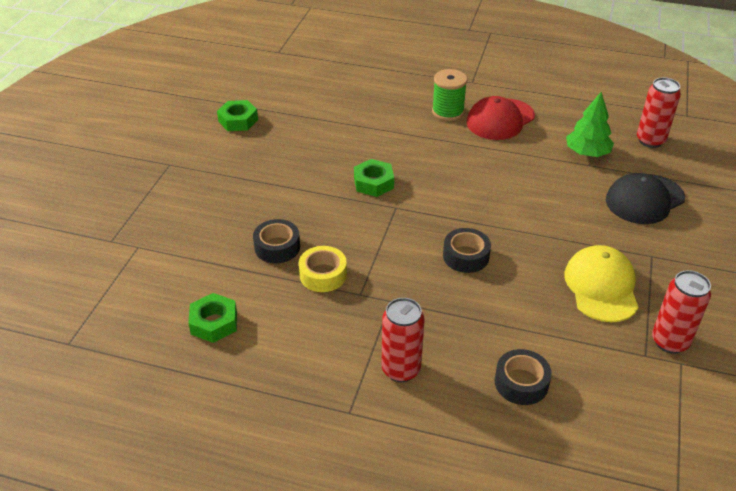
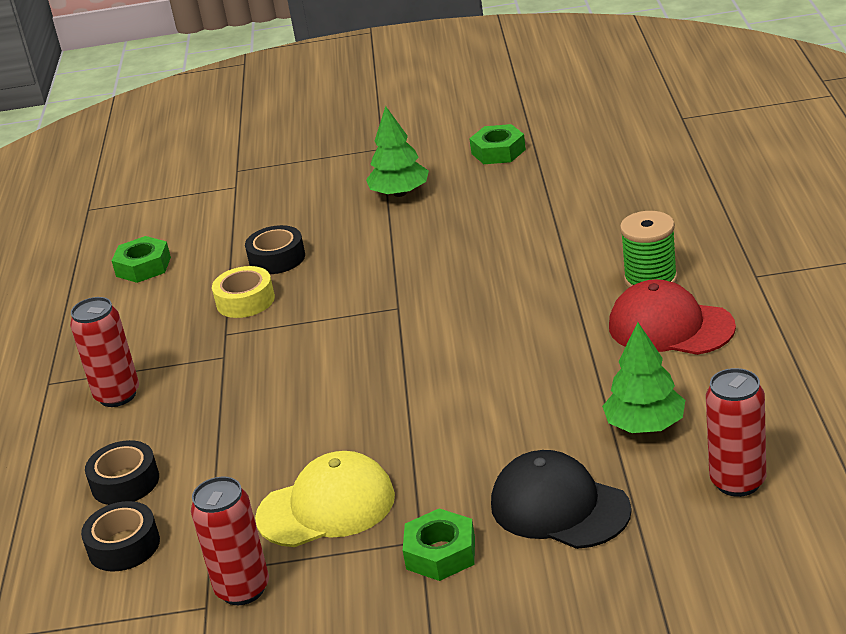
camera: 75 degrees right, 10 degrees down
(246, 172) = (400, 193): none -> green tree
(373, 183) = (437, 277): green nut -> green nut (441, 553)
(466, 256) = (330, 384): black tape -> black tape (124, 546)

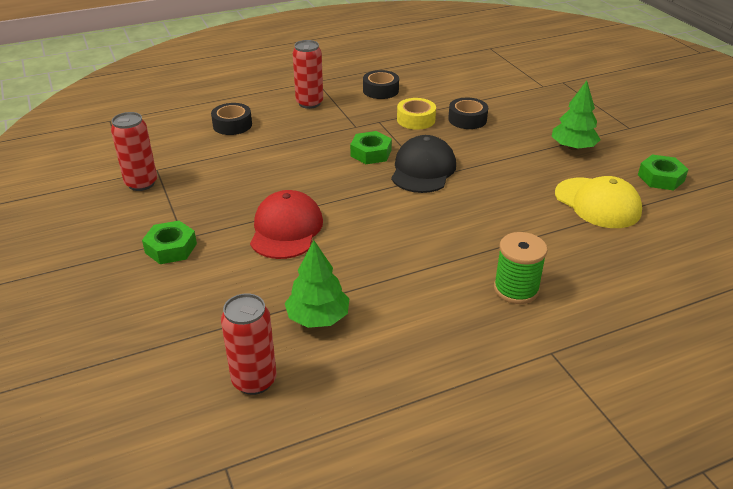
camera: 65 degrees right, 5 degrees up
(124, 546) = (178, 138): black tape -> black tape (380, 90)
(143, 267) = (438, 79): green nut -> green nut (371, 153)
(326, 507) = (214, 195): yellow cap -> yellow cap (597, 203)
(559, 507) = (219, 291): black cap -> black cap (423, 170)
(670, 327) = (453, 311): red cap -> red cap (286, 229)

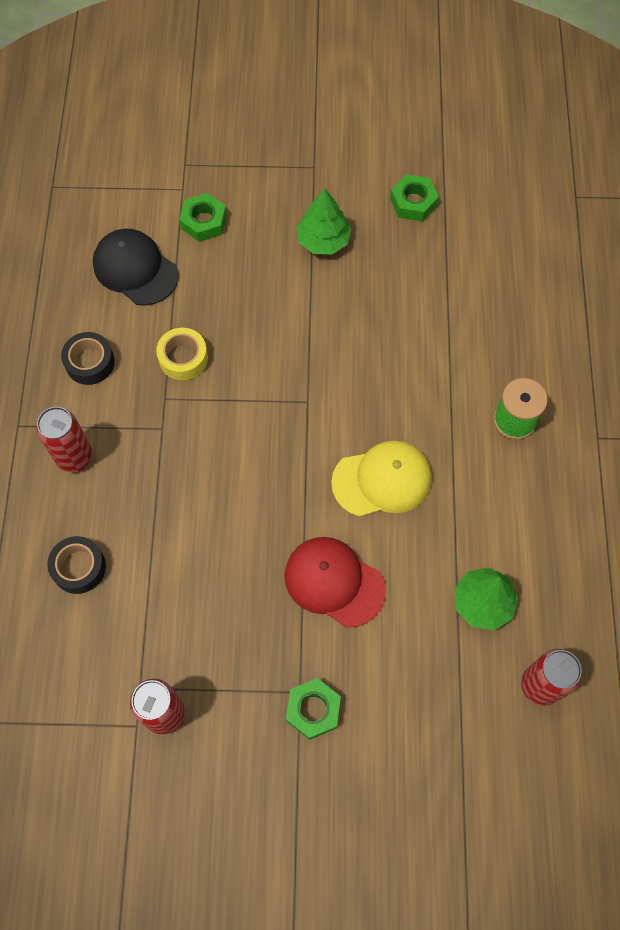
camera: 65 degrees left, 30 degrees up
(371, 153) = (230, 438): green nut -> green nut (203, 221)
(423, 170) = (291, 402): black cap -> black cap (135, 269)
(467, 119) = (212, 306): black tape -> none
(597, 203) = (425, 280): yellow cap -> yellow cap (382, 480)

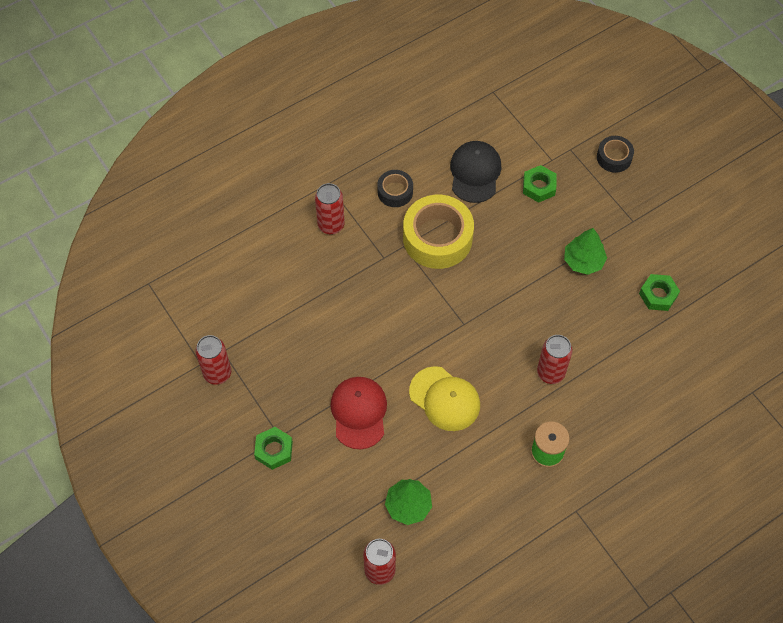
camera: 55 degrees right, 5 degrees down
(79, 567) = (268, 273): black tape -> black tape (614, 157)
(183, 358) = (437, 238): yellow tape -> yellow tape, size x1.92
(427, 356) = (550, 373): none -> red can

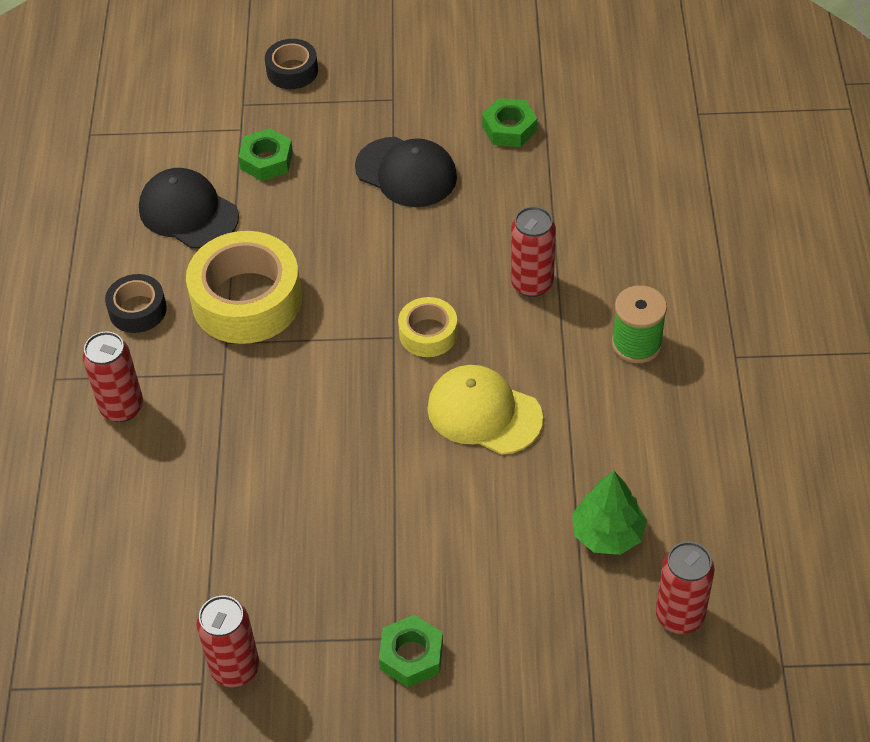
camera: 55 degrees left, 10 degrees down
(359, 413) = (431, 521): red cap -> none
(444, 399) = (484, 413): yellow cap -> yellow cap turned 135 degrees counterclockwise
(478, 340) = (428, 333): none -> yellow tape
(583, 261) = (406, 172): green tree -> black cap

